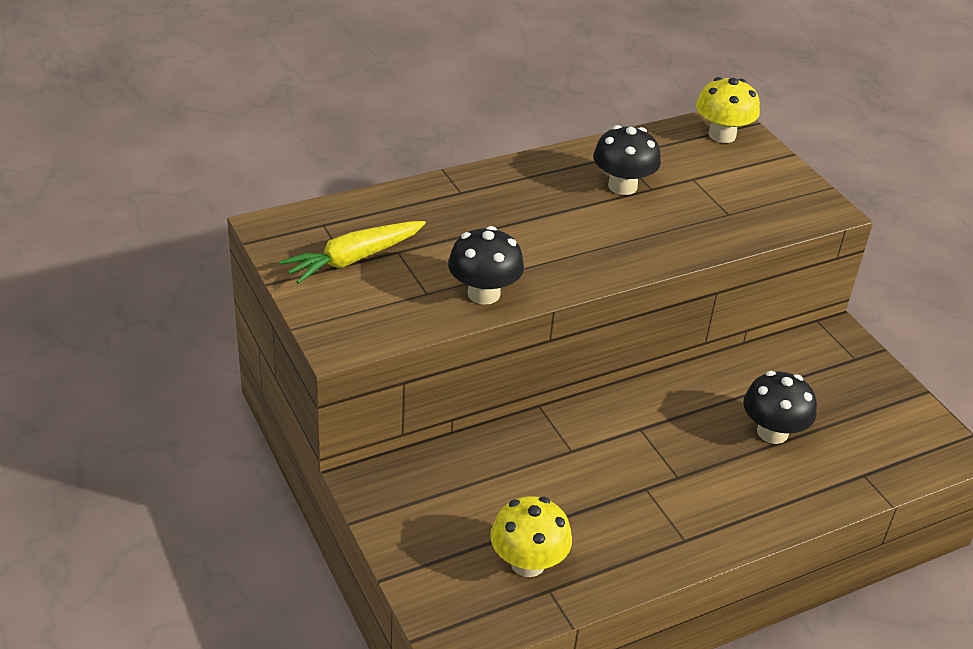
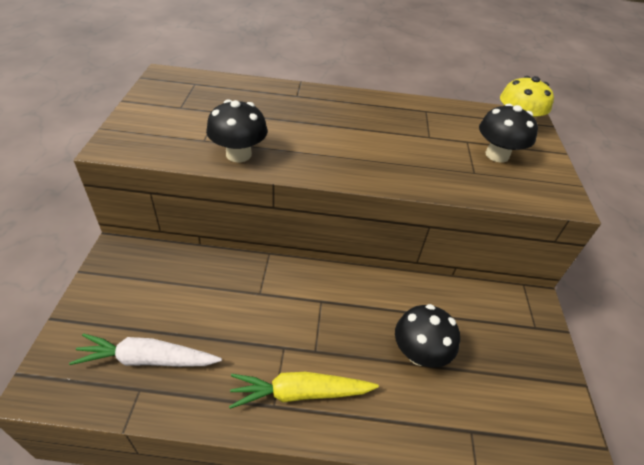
camera: 30 degrees right, 5 degrees up
(354, 259) = (187, 106): yellow carrot -> yellow carrot (300, 393)
(528, 563) = (148, 359): yellow mushroom -> white carrot
(622, 186) = (409, 128): black mushroom -> black mushroom (497, 155)

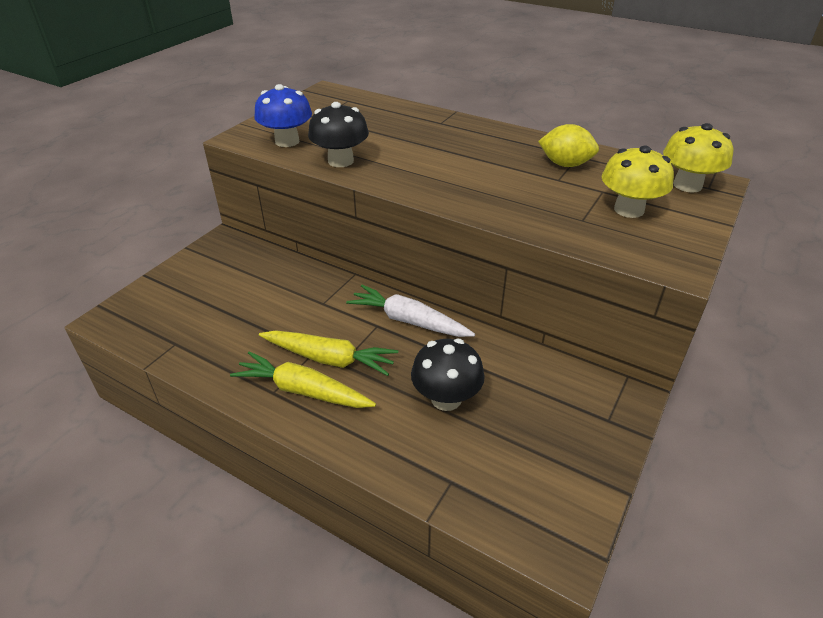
camera: 30 degrees right, 5 degrees down
(148, 359) = (195, 324): white carrot -> white carrot (409, 321)
(168, 141) = (287, 141): none -> blue mushroom
(302, 350) = (329, 359): none -> yellow carrot
(423, 121) = (565, 164): none -> yellow lemon
(497, 155) = (629, 210): black mushroom -> yellow mushroom

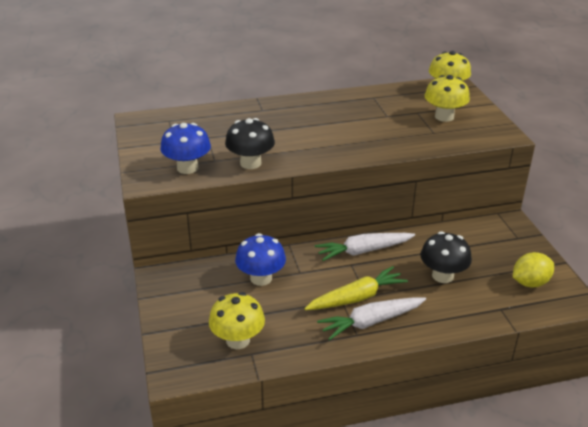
camera: 45 degrees left, 5 degrees down
(185, 325) = (238, 340): none -> yellow mushroom
(285, 287) = (261, 278): none -> blue mushroom
(303, 391) = (371, 322): yellow carrot -> white carrot
(565, 164) = (376, 105): yellow lemon -> yellow lemon (530, 283)

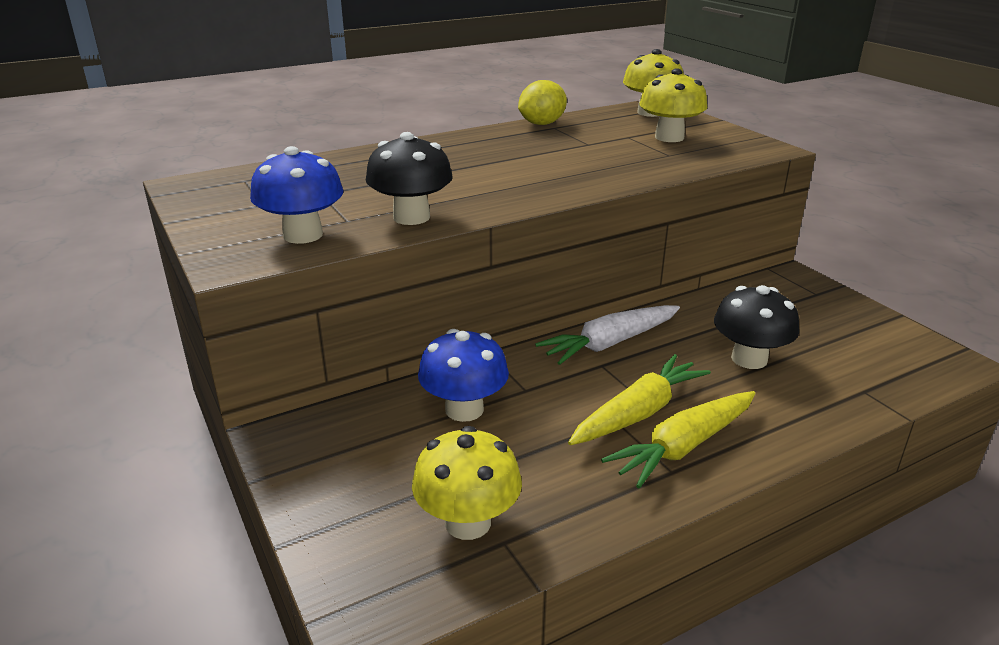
camera: 15 degrees left, 5 degrees down
(371, 322) = (684, 446): white carrot -> yellow carrot
(530, 283) = (877, 348): yellow lemon -> yellow lemon (541, 124)

